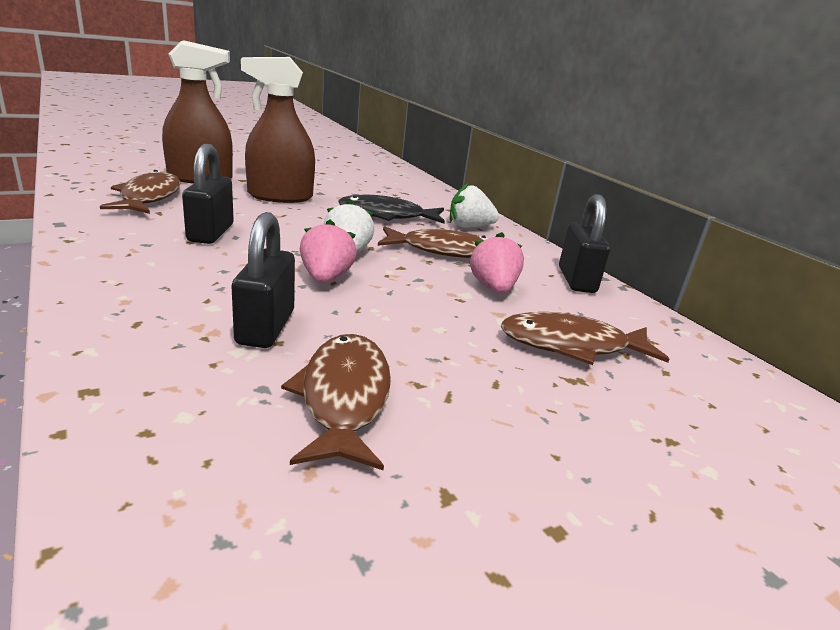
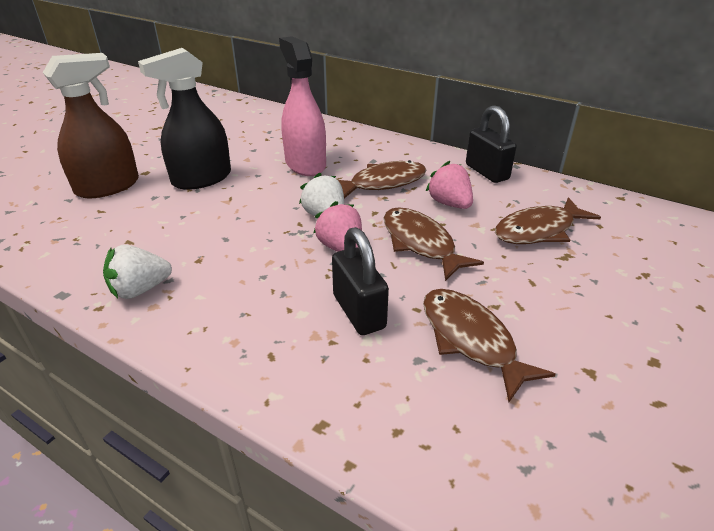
camera: 25 degrees left, 10 degrees up
(149, 197) = (96, 229): brown fish -> brown fish (420, 243)
(210, 233) = (202, 244): black padlock -> none
(280, 196) = (202, 179): brown spray bottle -> black spray bottle
(386, 215) = (305, 164): black fish -> pink spray bottle
(469, 226) = (372, 150): white strawberry -> white strawberry (140, 289)

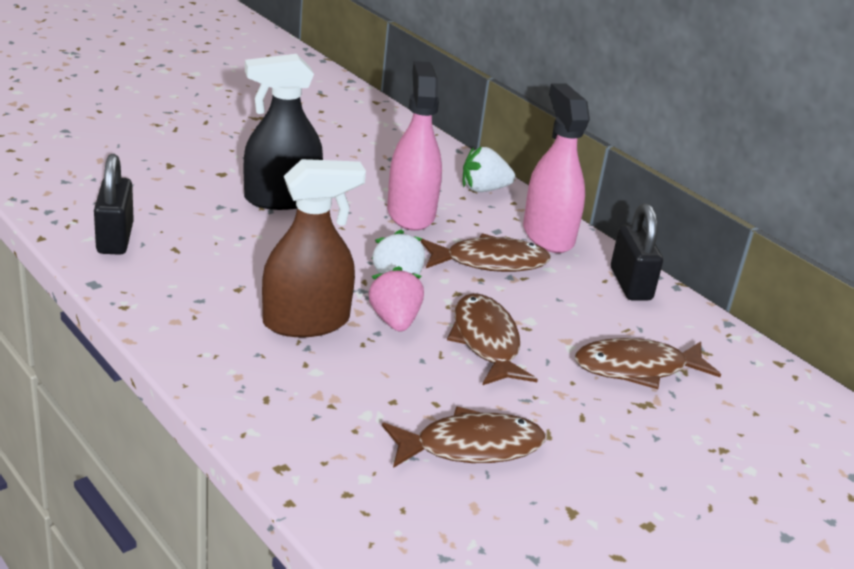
camera: 15 degrees right, 5 degrees down
(108, 186) = (175, 180): brown spray bottle -> brown spray bottle (306, 322)
(140, 289) = (169, 301): white strawberry -> white strawberry (484, 189)
(358, 312) = (374, 387): black padlock -> black padlock (115, 238)
(409, 154) = (548, 235): none -> pink spray bottle
(449, 204) = (553, 308): pink strawberry -> none
(470, 339) = (471, 447): brown fish -> brown fish turned 90 degrees clockwise

